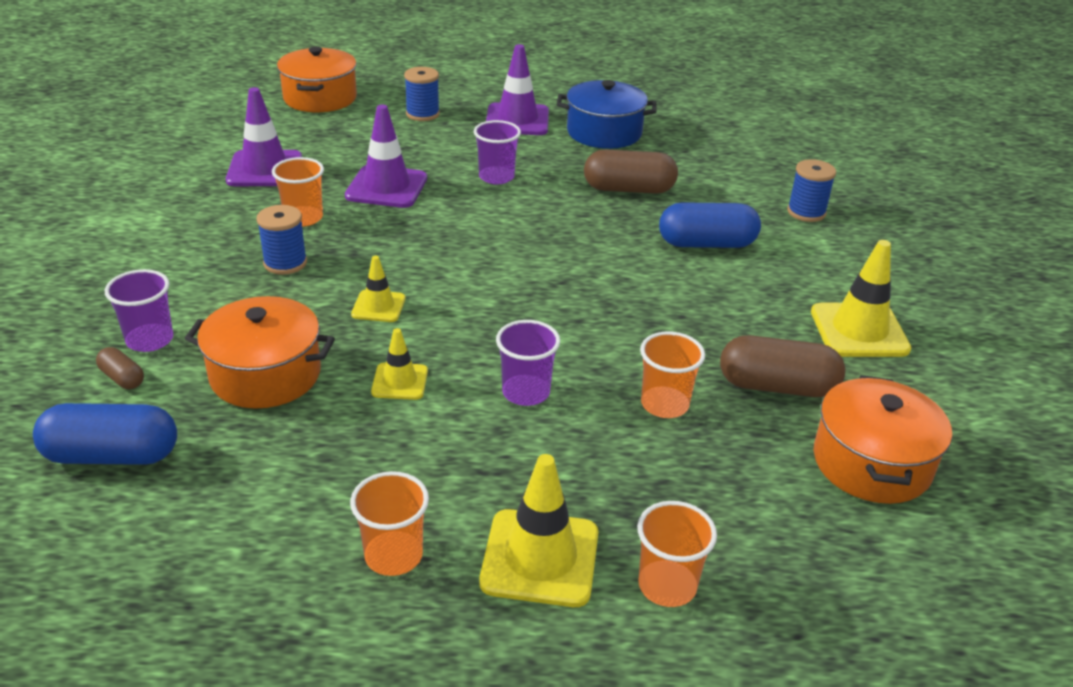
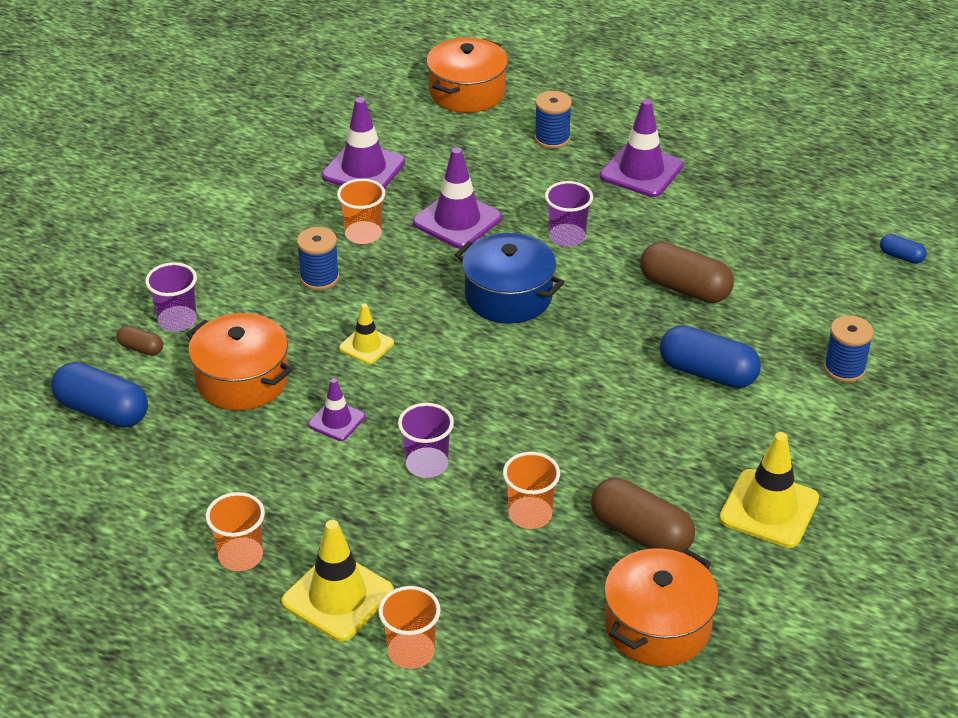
camera: 30 degrees right, 5 degrees up
(122, 378) = (141, 348): brown capsule -> brown capsule turned 45 degrees counterclockwise
(399, 382) = (336, 421): yellow traffic cone -> purple traffic cone
(604, 132) = (718, 211): blue pot -> blue pot (508, 296)
(767, 131) = (901, 257): none -> blue capsule

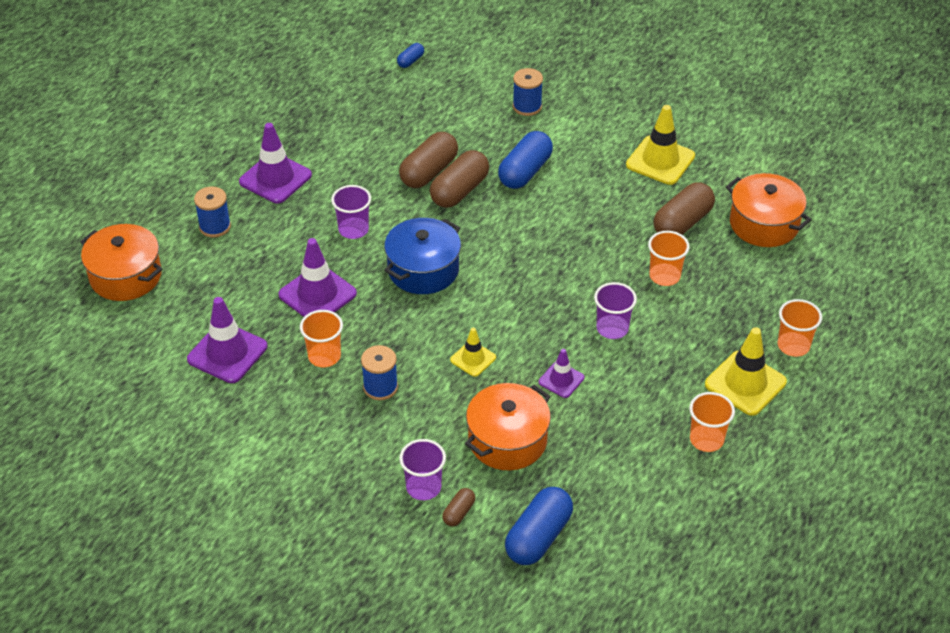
camera: 85 degrees left, 5 degrees up
(655, 316) = (459, 191): none -> brown capsule

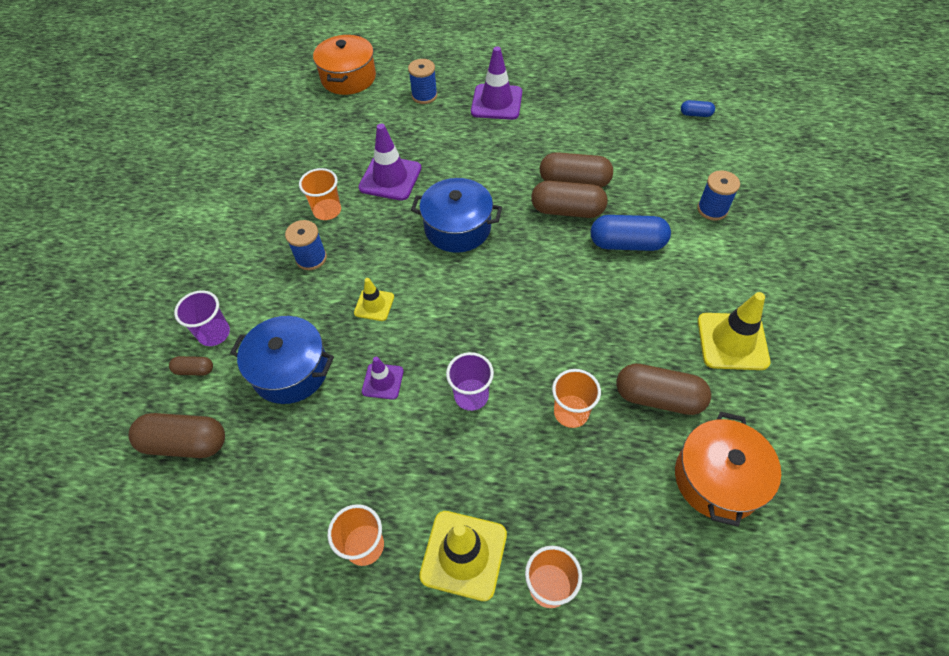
camera: 65 degrees right, 10 degrees up
(227, 353) = (303, 158): purple traffic cone -> none
(353, 229) = (473, 167): purple cup -> none
(507, 440) = (290, 370): orange pot -> blue pot
(538, 537) = (185, 443): blue capsule -> brown capsule

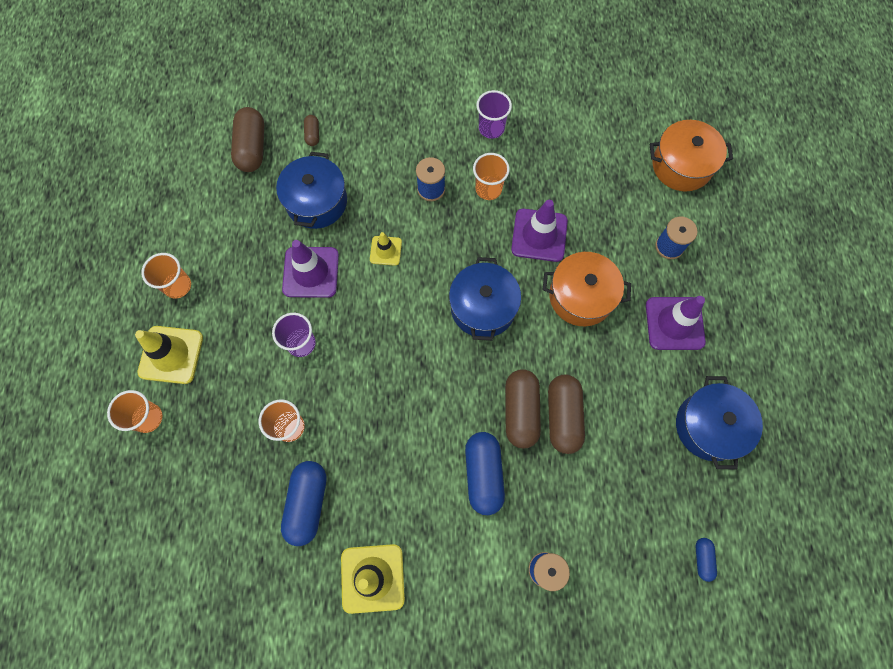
camera: 80 degrees right, 15 degrees up
(214, 333) = (347, 137): purple cup -> purple cup (491, 128)
(383, 381) = (311, 272): purple traffic cone -> purple traffic cone, size x1.76
(588, 95) = (709, 426): none -> blue pot
(658, 397) = (308, 503): brown capsule -> blue capsule
(717, 479) = (233, 553): orange pot -> orange pot (581, 296)

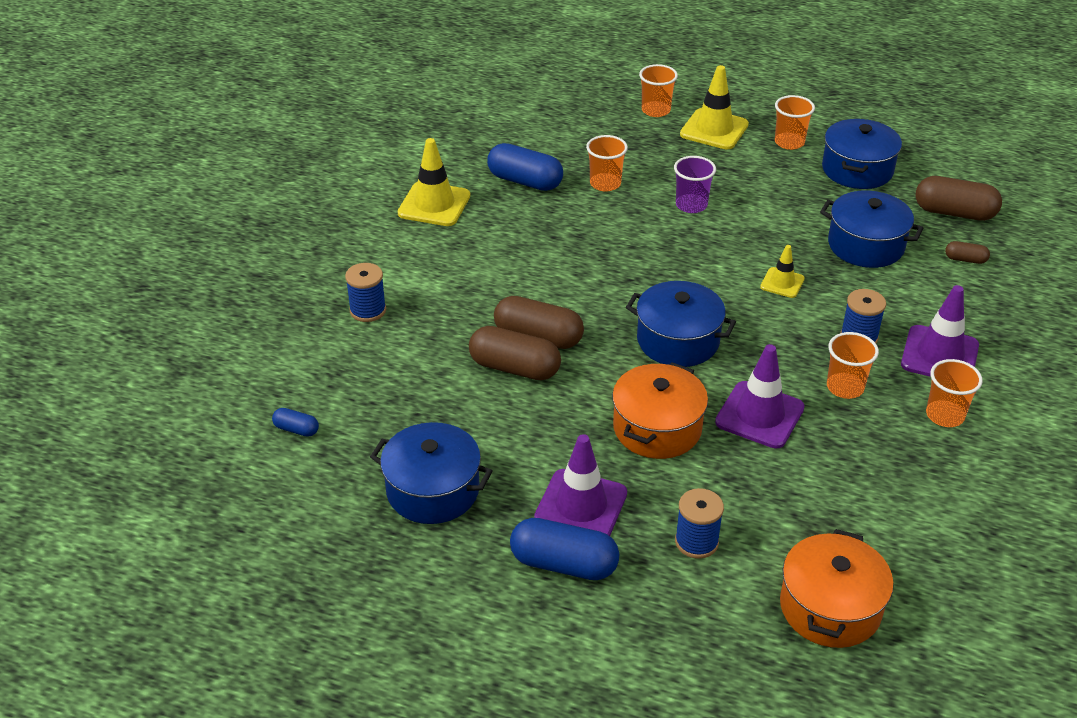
camera: 110 degrees right, 30 degrees down
(208, 225) = (857, 170): none -> blue pot
(311, 272) = (773, 225): purple traffic cone -> purple traffic cone (939, 355)
(483, 474) = (486, 293): blue capsule -> blue capsule (564, 564)
(491, 128) = (945, 415): purple cup -> orange cup

